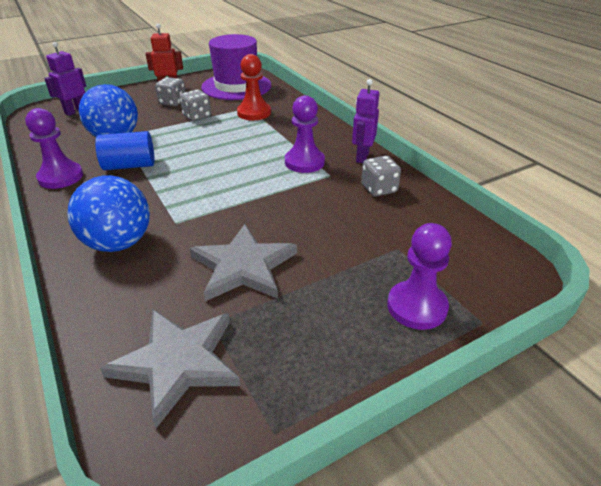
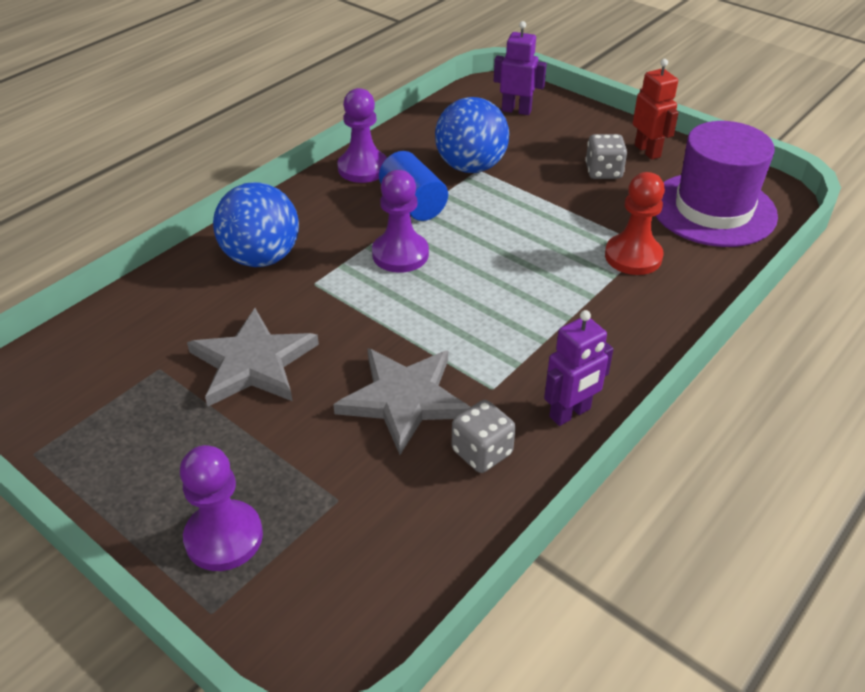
camera: 70 degrees right, 5 degrees up
(177, 363) = (104, 363): grey star -> grey star (404, 399)
(197, 116) = (577, 208): grey dice -> none
(304, 162) = (513, 352): purple pawn -> purple pawn (400, 254)
(362, 157) = (570, 413): purple robot -> purple robot turned 150 degrees clockwise

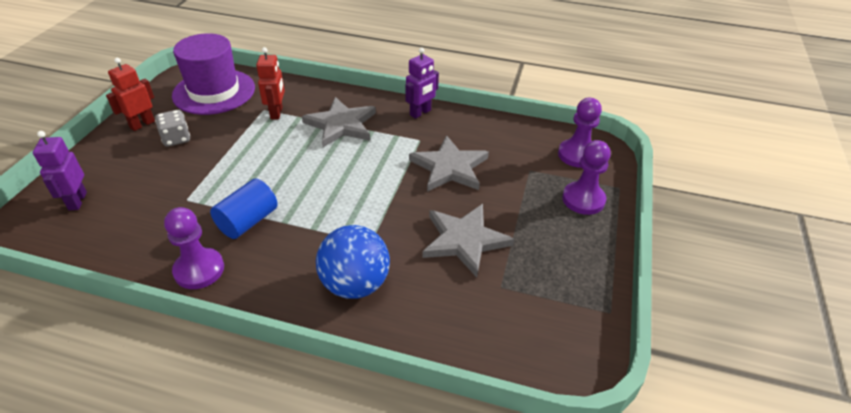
camera: 115 degrees left, 0 degrees up
(400, 254) = (316, 209): purple pawn -> purple pawn (577, 155)
(470, 167) = (183, 204): blue ball -> none
(482, 452) = (465, 133): grey dice -> none
(570, 413) = (420, 113): purple robot -> purple robot turned 105 degrees clockwise
(574, 312) = (341, 124): none -> grey star
(633, 256) = (277, 113): red pawn -> red robot

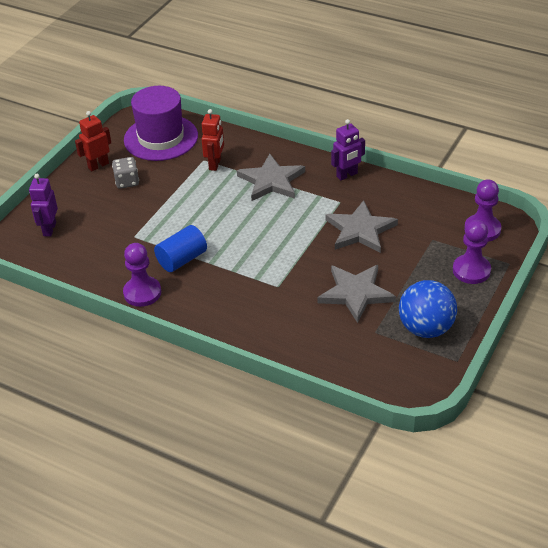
camera: 15 degrees right, 0 degrees up
(355, 284) = (260, 317): blue ball -> blue ball (426, 328)

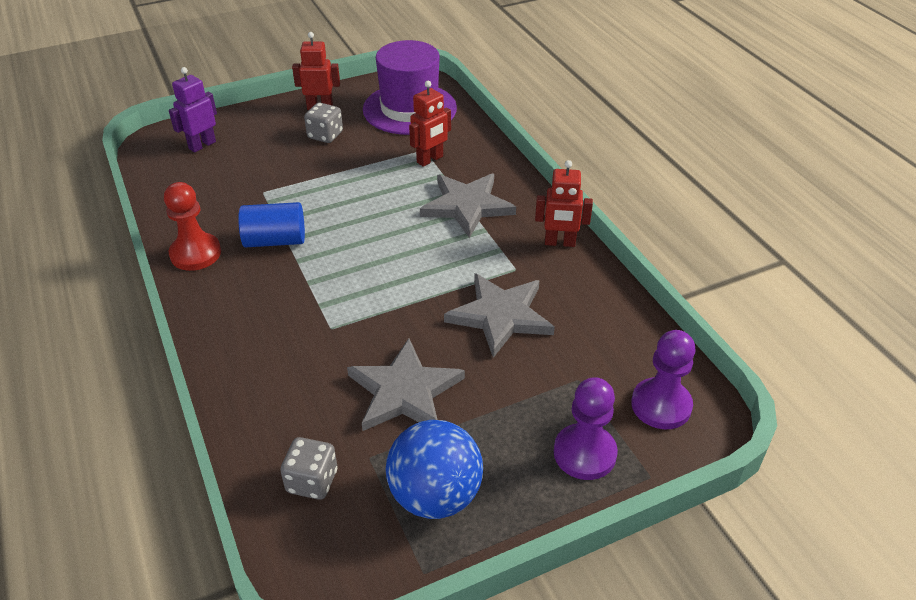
camera: 35 degrees right, 0 degrees up
(142, 293) = (195, 254): purple pawn -> red pawn
(347, 175) = (559, 243): purple robot -> red robot
(361, 358) = (312, 481): none -> grey dice

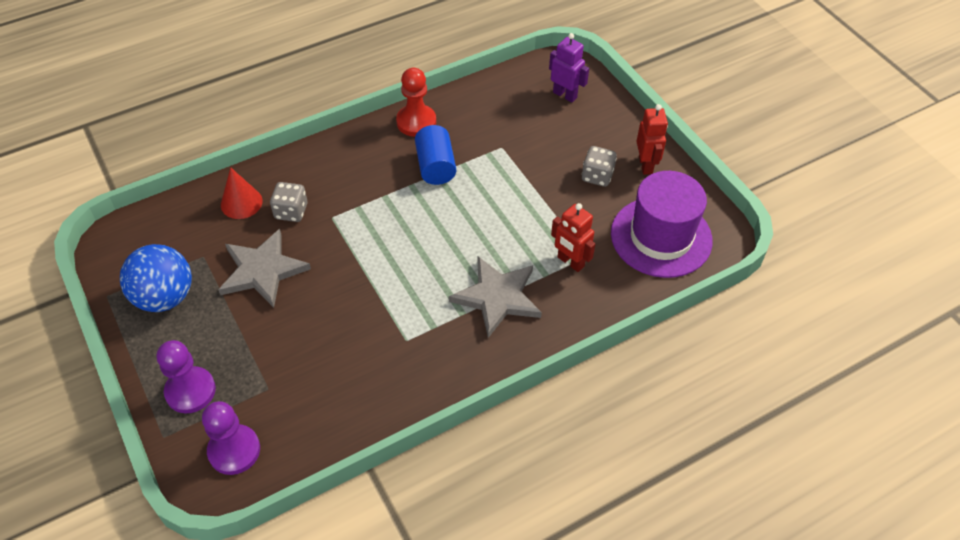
camera: 85 degrees right, 10 degrees up
(281, 419) = (241, 202): none -> red cone
(312, 481) = (186, 227): grey dice -> grey dice (291, 211)
(500, 316) = (344, 330): grey star -> none
(559, 243) = (447, 376): red robot -> none

